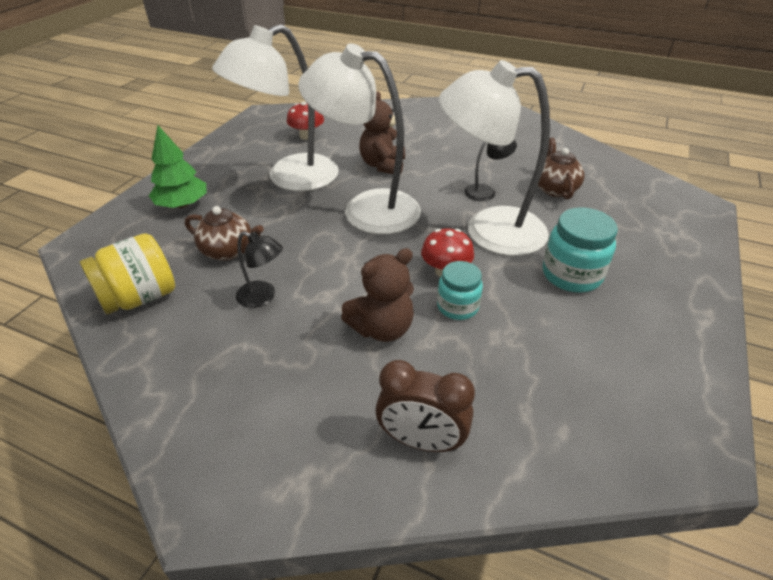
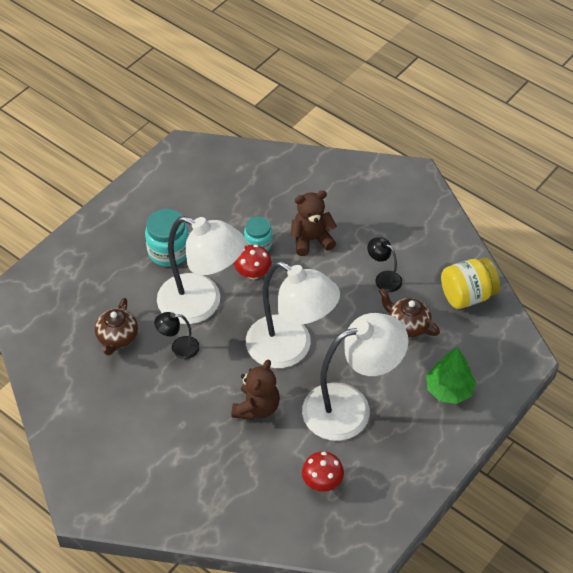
camera: 165 degrees left, 10 degrees up
(421, 441) = (310, 178): brown clock -> none

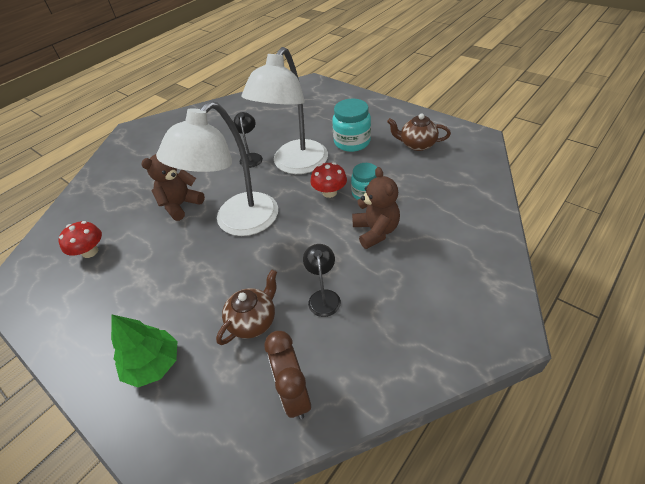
camera: 95 degrees right, 5 degrees down
(117, 338) = (265, 127): brown teapot -> brown teapot (417, 144)
(256, 407) = (181, 205): brown teddy bear -> brown teddy bear turned 105 degrees clockwise
(350, 407) = (160, 270): white lamp -> none
(383, 278) = (323, 297): black lamp -> black lamp turned 45 degrees counterclockwise
(467, 295) = (294, 394): yellow jar -> brown clock

